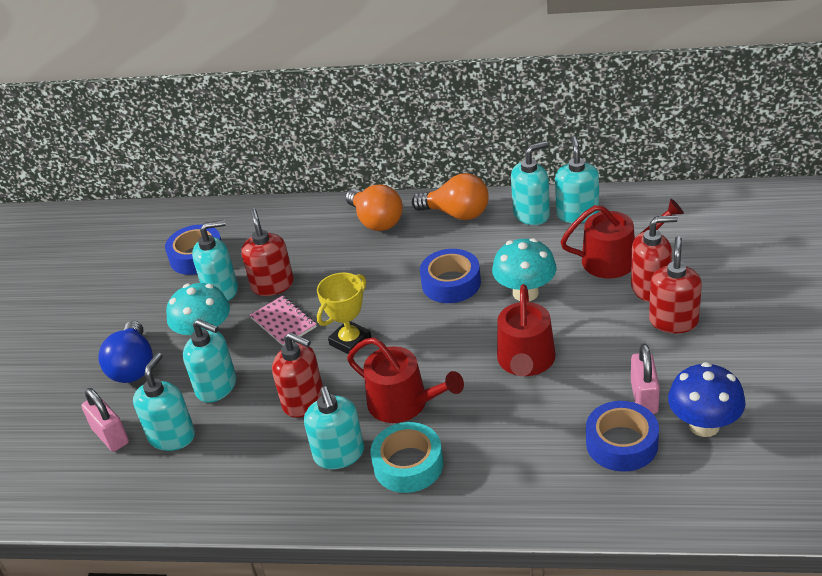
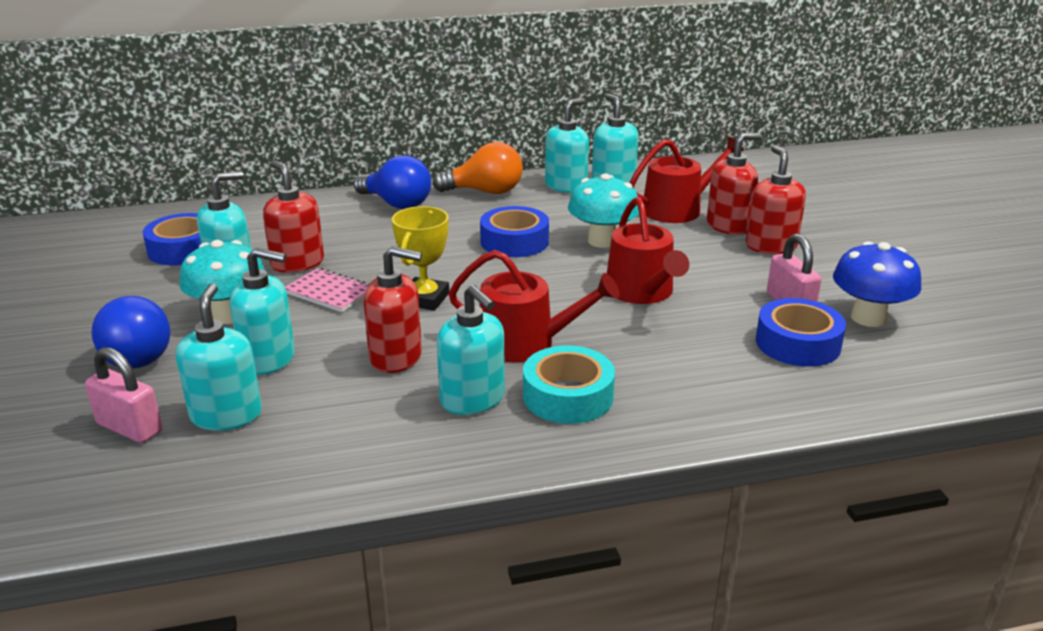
camera: 25 degrees left, 10 degrees down
(376, 221) = (396, 204): orange light bulb -> blue light bulb

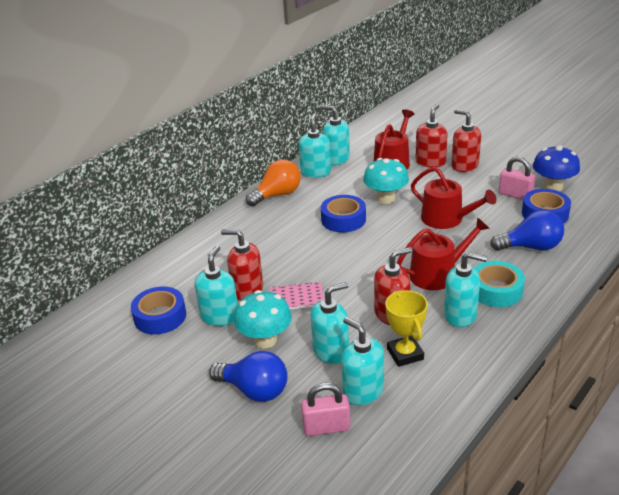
camera: 35 degrees left, 5 degrees up
(396, 204) = (239, 225): blue light bulb -> blue light bulb (531, 247)
(424, 299) = (352, 275): yellow trophy -> yellow trophy (405, 354)

